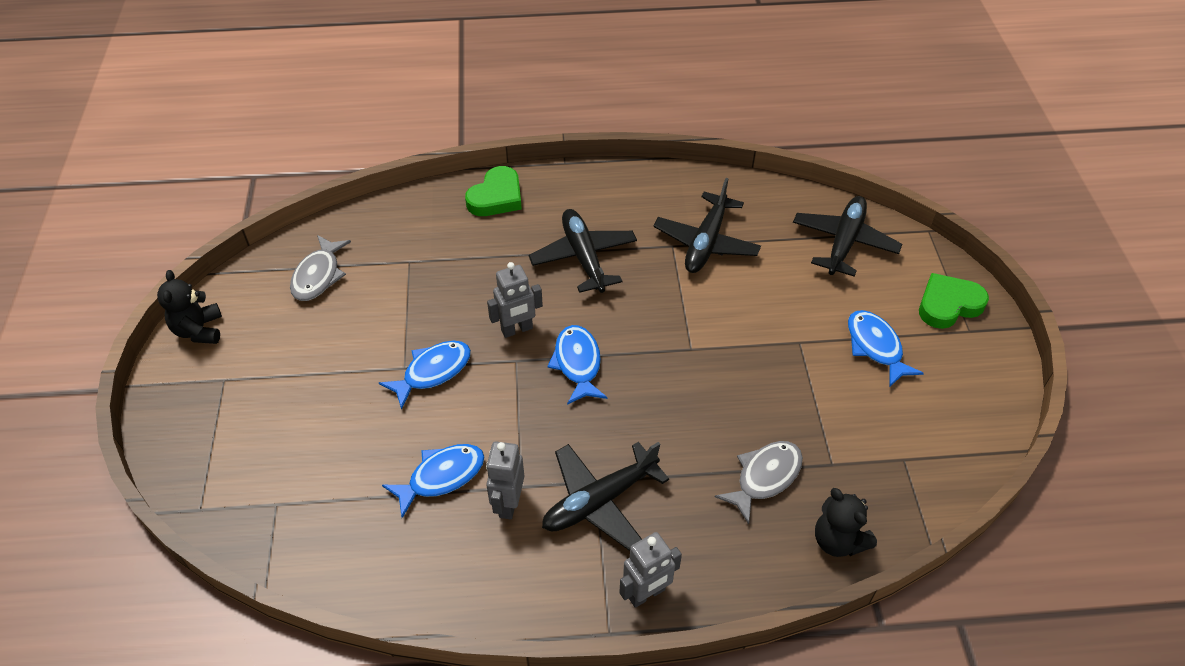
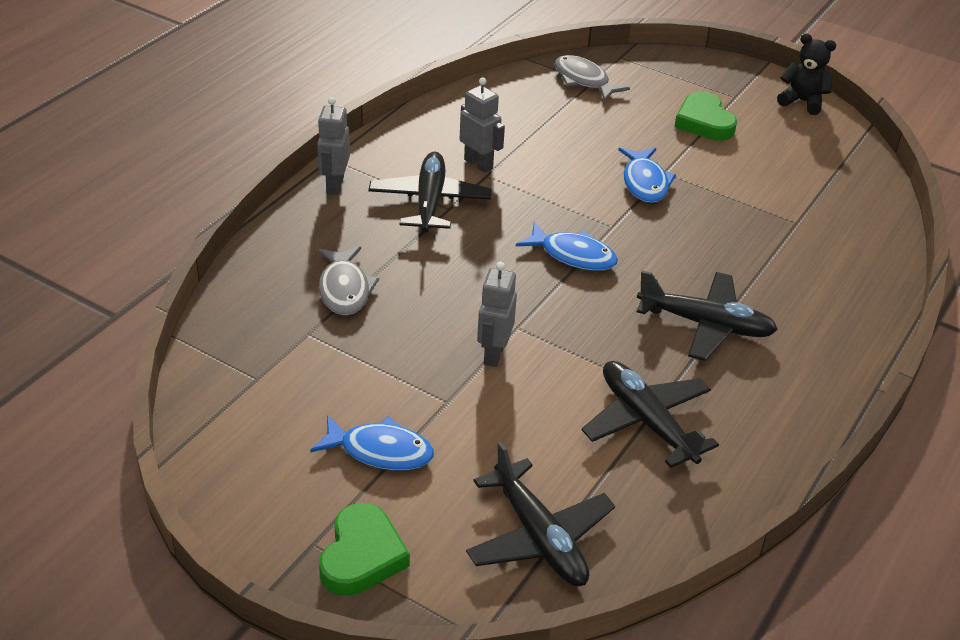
camera: 125 degrees right, 10 degrees down
(318, 275) = (820, 171): grey fish -> grey fish (584, 80)
(441, 477) = (536, 147): blue fish -> none
(496, 197) = (852, 312): green heart -> green heart (704, 122)
(517, 330) = (648, 242): grey robot -> grey robot (493, 354)
(838, 540) = (247, 292): black teddy bear -> none

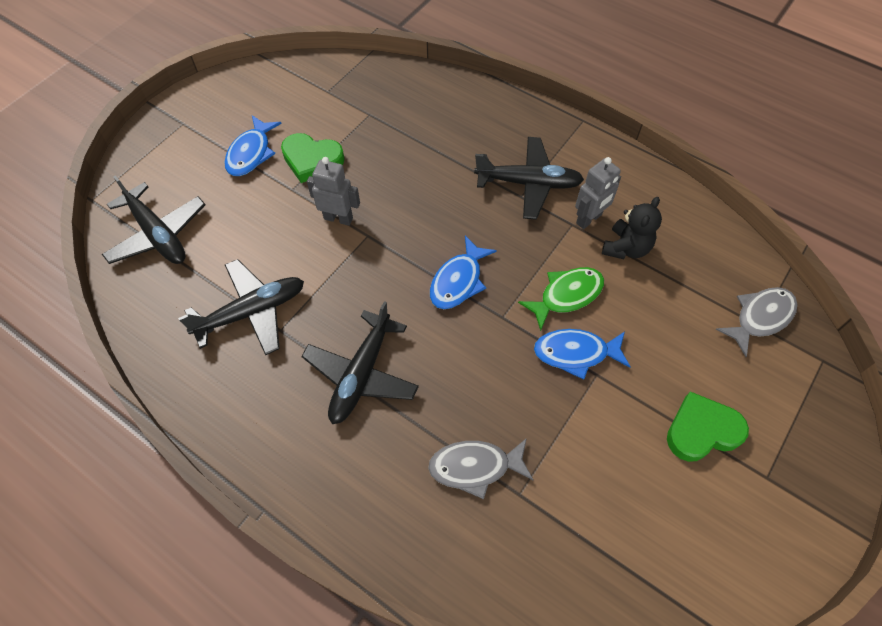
camera: 95 degrees right, 20 degrees up
(334, 185) = (545, 123): grey robot -> none
(344, 289) = (416, 132): grey fish -> grey fish (475, 467)
(362, 556) = (167, 145): green heart -> green heart (312, 160)
(539, 537) = (158, 234): black plane -> black plane turned 105 degrees counterclockwise
(579, 184) = (566, 295): none -> green fish
(802, 102) = (776, 561): black teddy bear -> black teddy bear (626, 248)

